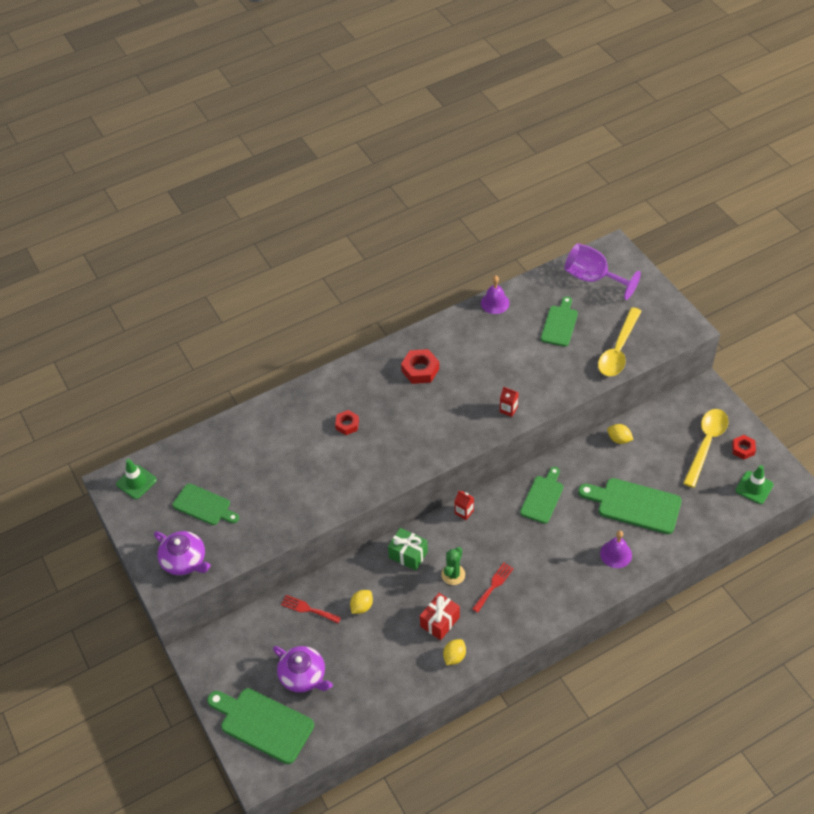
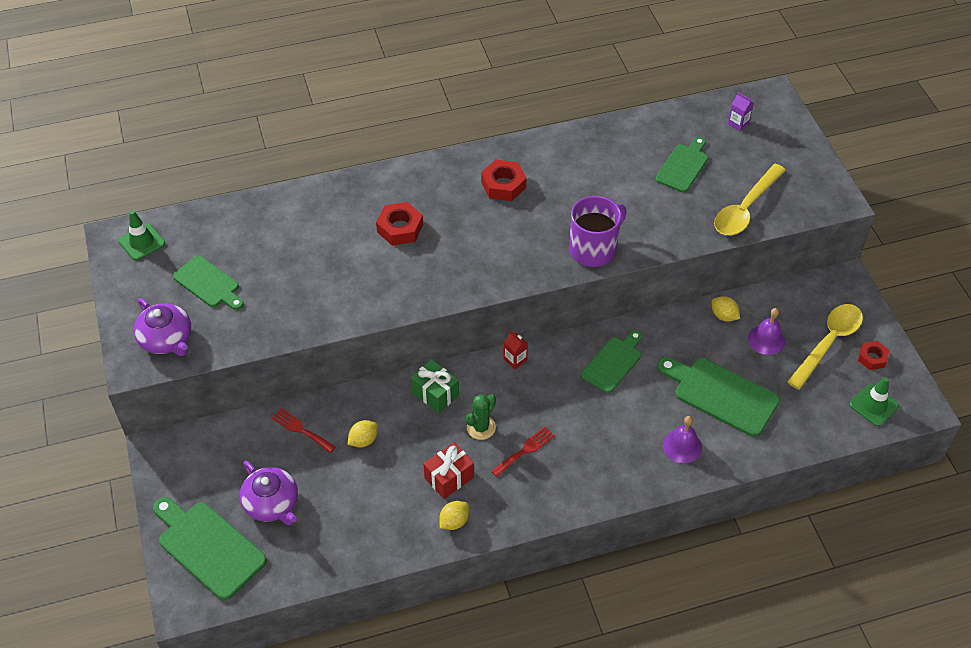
camera: 10 degrees right, 0 degrees up
(347, 424) = (400, 228): red nut -> red nut, size x1.54
(495, 303) = (613, 128): purple bell -> purple bell (766, 339)
(508, 409) = (593, 249): red carton -> purple mug
(593, 278) = (738, 123): purple goblet -> purple carton

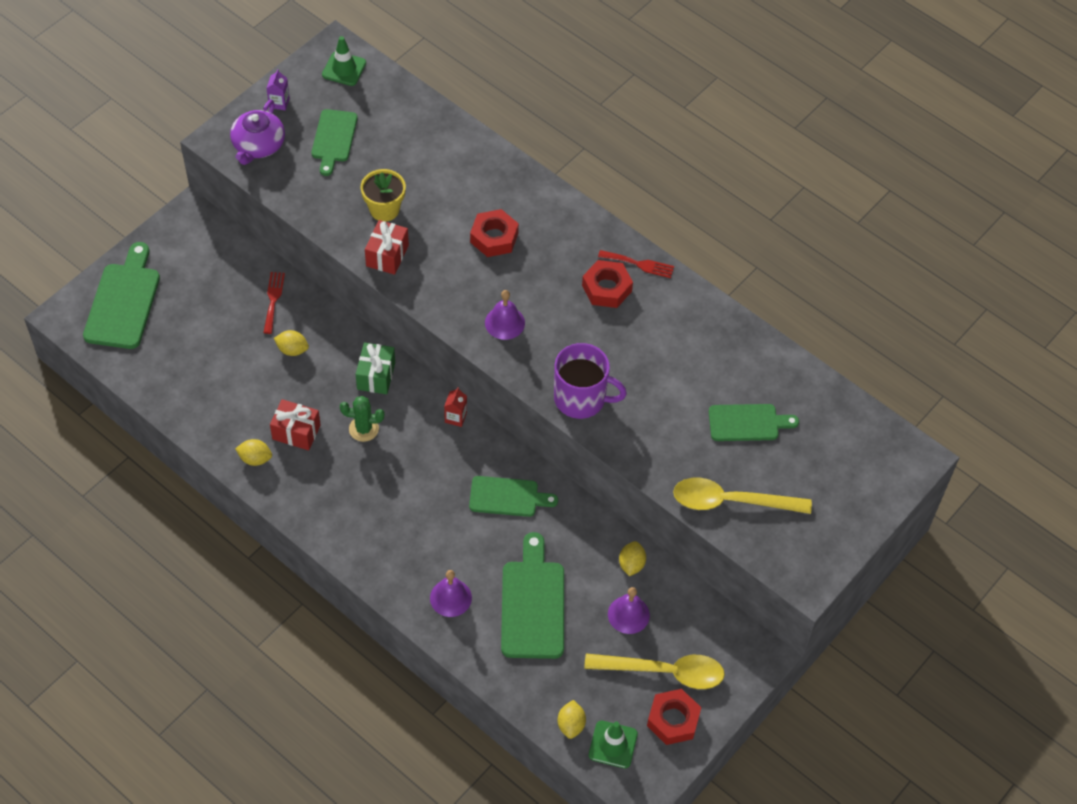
camera: 55 degrees right, 5 degrees up
(272, 503) = (190, 320): purple teapot -> none
(312, 284) = (384, 209): none -> yellow flower pot
(360, 305) = (387, 255): none -> red gift
(487, 261) = (504, 322): none -> purple bell
(525, 450) = (362, 475): red fork -> red fork (639, 264)
(738, 123) = (847, 444): purple carton -> purple carton (279, 103)
(842, 423) = (571, 725): none -> yellow lemon
(872, 358) = (673, 720): red nut -> red nut, size x1.54

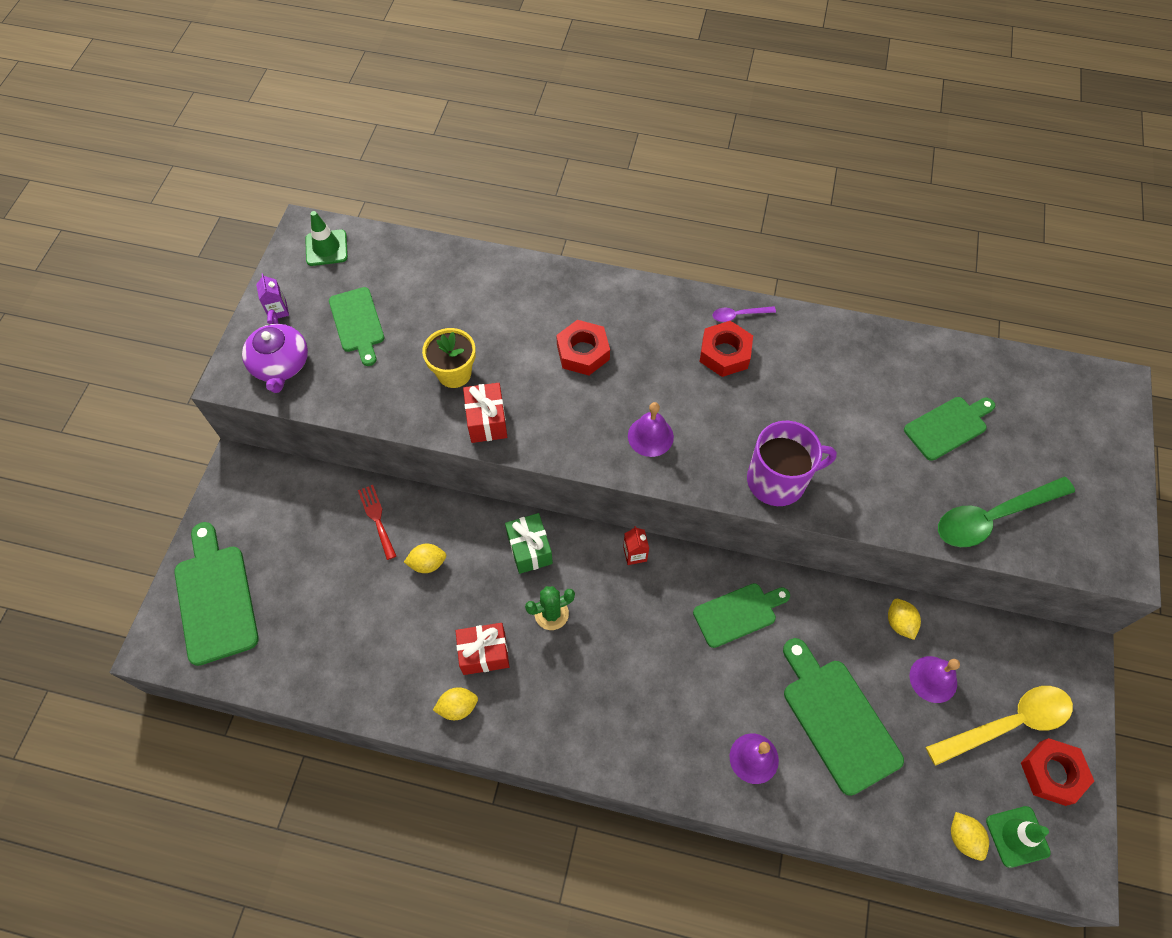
camera: 25 degrees left, 5 degrees up
(639, 264) = (738, 315): red fork -> purple spoon
(731, 501) = (993, 517): yellow spoon -> green spoon

